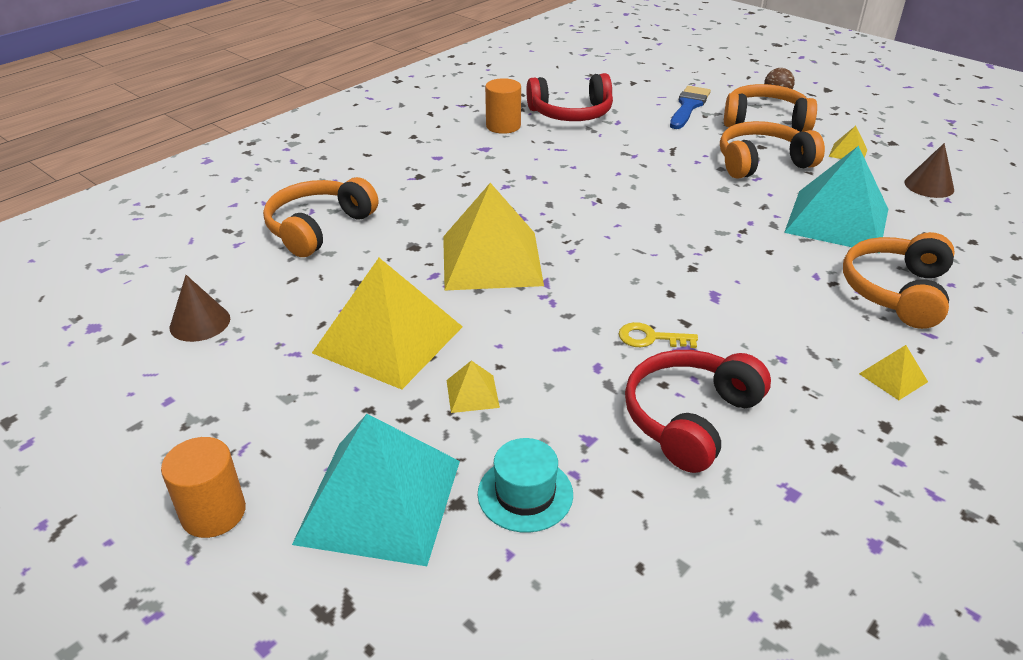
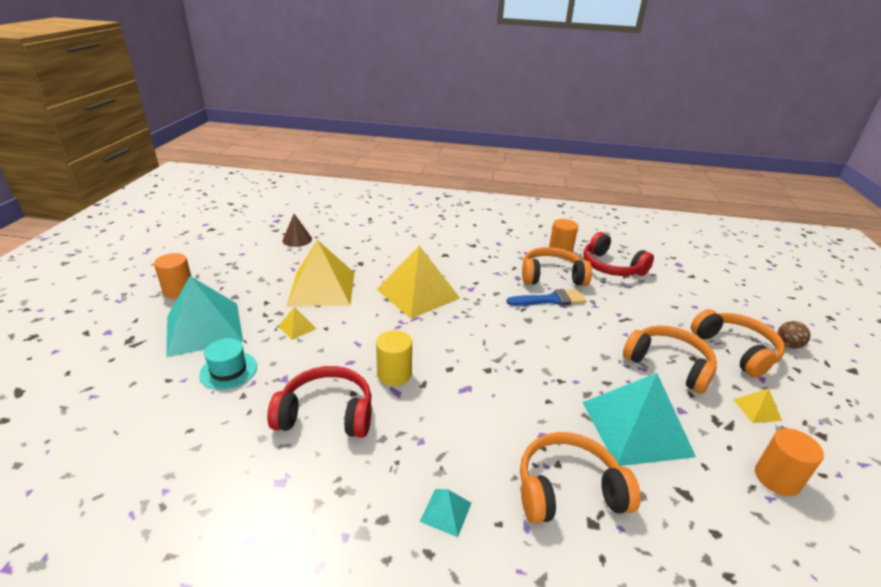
camera: 55 degrees right, 5 degrees down
(318, 228) = (394, 237): orange headphones -> orange headphones (551, 276)
(650, 338) = (394, 374): yellow key -> yellow cylinder
(688, 106) = (698, 308): blue brush -> blue brush (551, 300)
(893, 377) = (446, 512): yellow pyramid -> turquoise pyramid
(929, 186) = (777, 478): brown cone -> orange cylinder

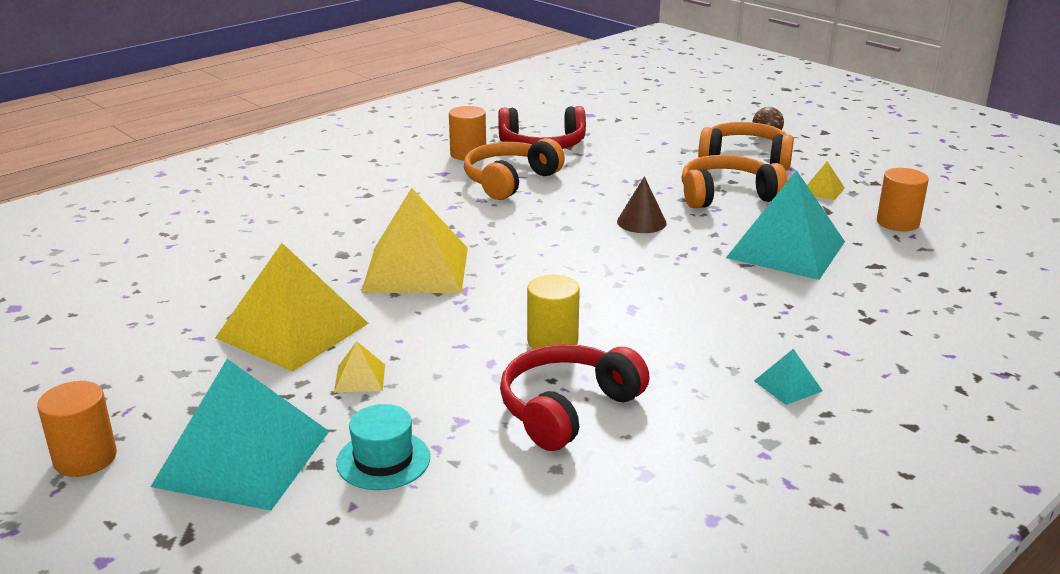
camera: 50 degrees left, 5 degrees down
(297, 239) = (115, 308): brown cone -> brown cone (641, 222)
(551, 300) = (551, 200): blue brush -> none
(568, 489) = (822, 313): orange headphones -> none

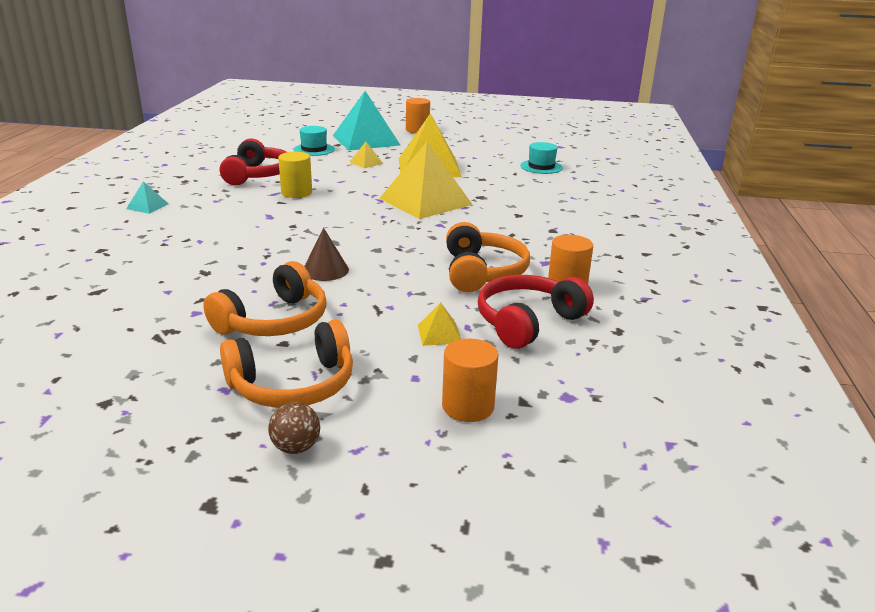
camera: 140 degrees right, 0 degrees up
(156, 275) = (541, 167): none -> turquoise hat
(786, 249) = (184, 282): turquoise pyramid -> none
(822, 190) = (171, 364): yellow pyramid -> yellow pyramid (439, 334)
(897, 222) = (74, 345): orange cylinder -> orange cylinder (468, 406)

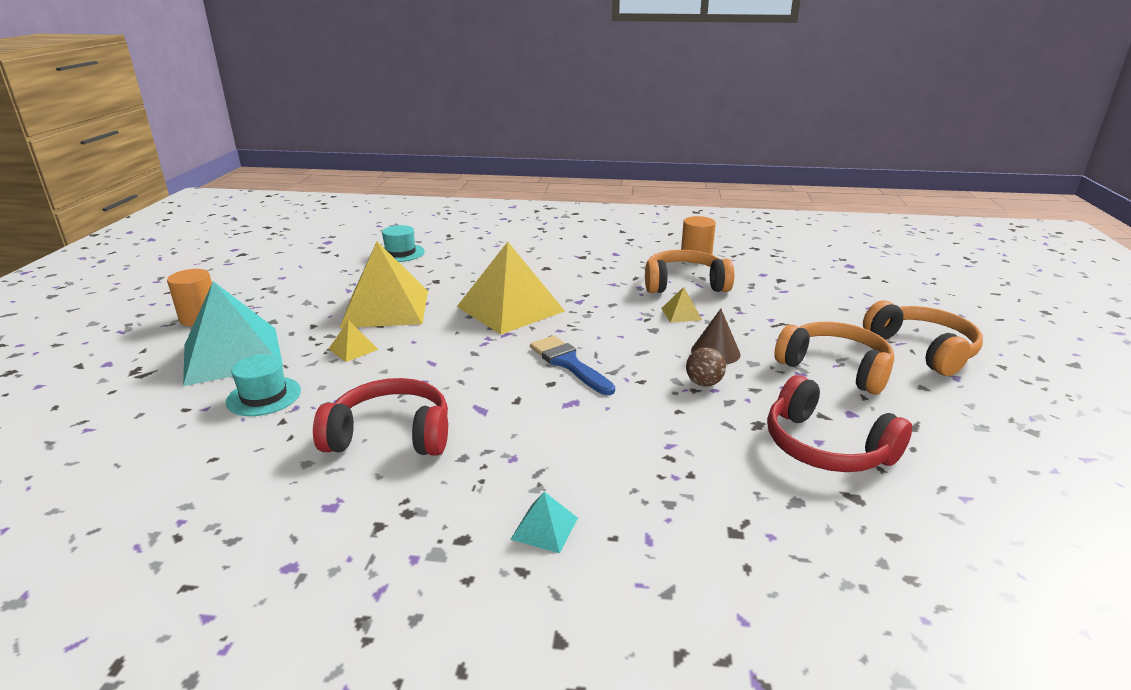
camera: 90 degrees left, 0 degrees up
(296, 192) = (479, 391): yellow cylinder -> none
(296, 447) = (990, 342): brown ball -> brown ball (703, 383)
(325, 217) = (568, 363): none -> blue brush
(439, 334) = (802, 300): yellow pyramid -> yellow pyramid (681, 314)
(468, 406) = (888, 291): orange cylinder -> none
(528, 322) = (761, 272): red headphones -> red headphones (825, 447)

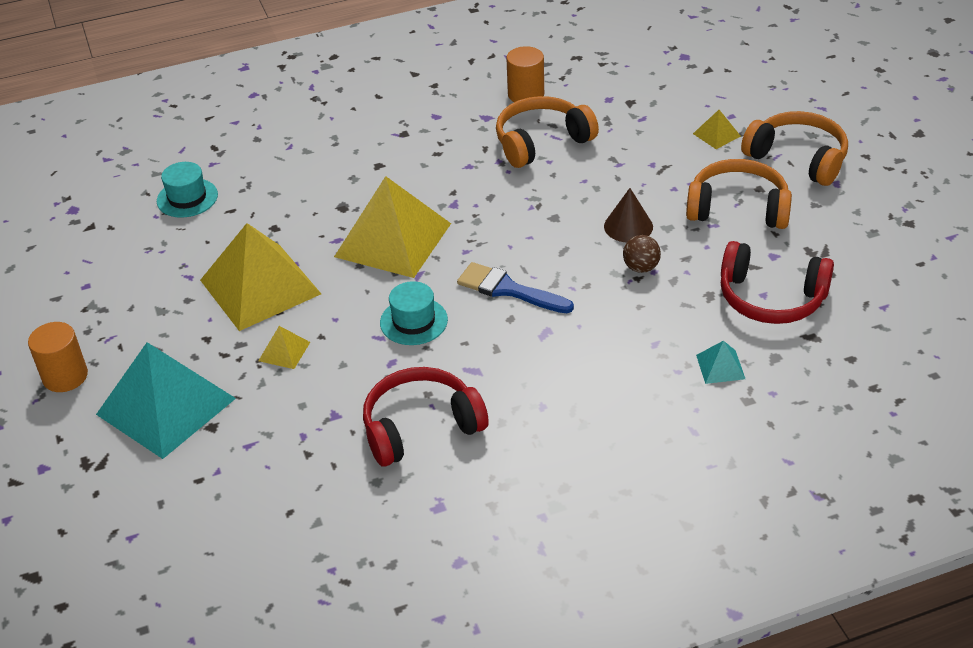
camera: 25 degrees left, 15 degrees up
(264, 396) = (259, 437): turquoise hat -> turquoise hat (413, 321)
(544, 528) = (615, 454): turquoise pyramid -> turquoise pyramid (720, 367)
(681, 314) = (566, 186): yellow pyramid -> yellow pyramid (716, 135)

